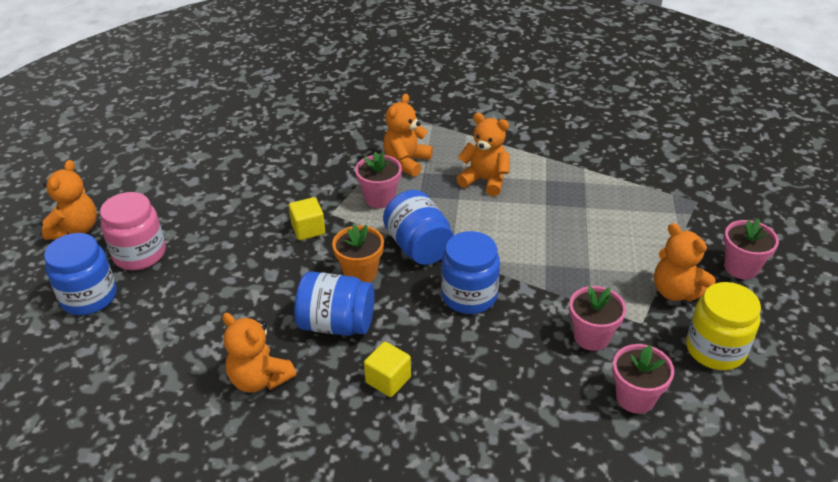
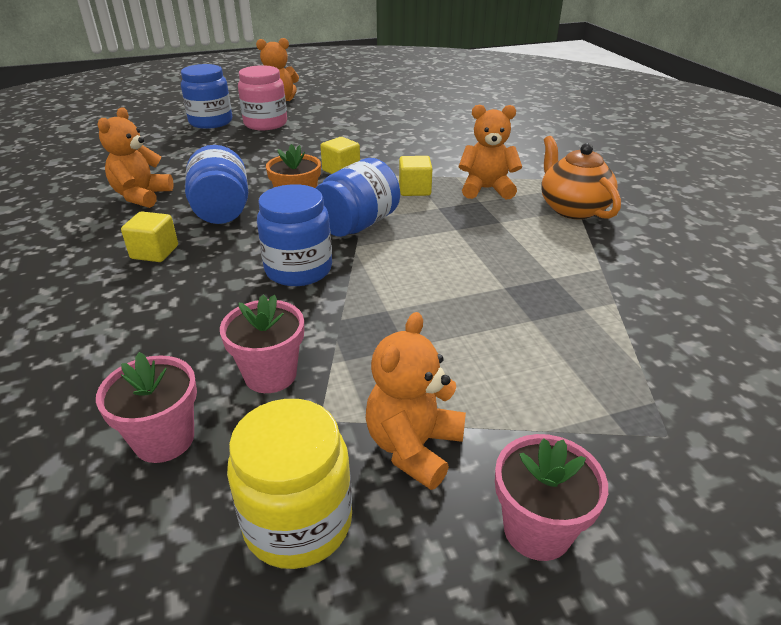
camera: 65 degrees right, 5 degrees down
(380, 198) = (414, 190): pink flower pot -> yellow cube
(465, 135) = (572, 209): none -> orange teapot
(485, 180) = (505, 237): orange teddy bear -> none

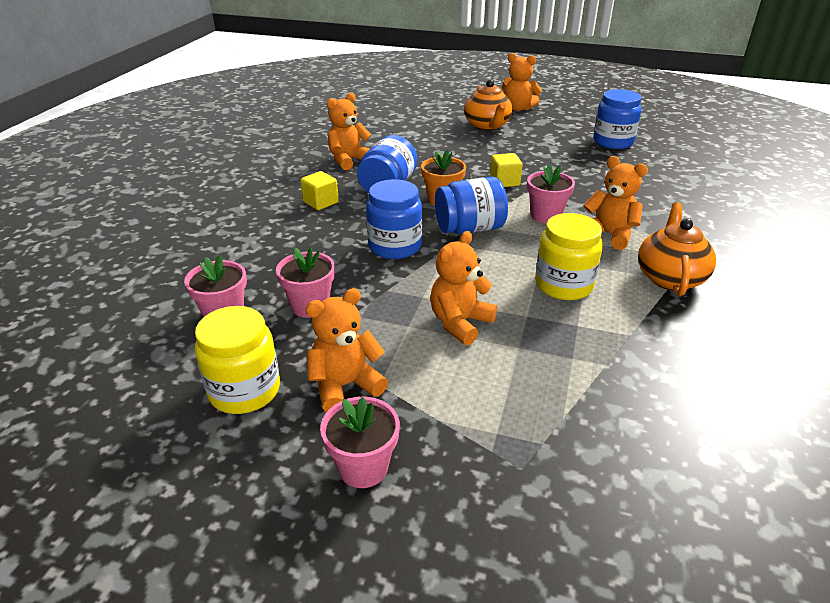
camera: 35 degrees right, 0 degrees up
(211, 122) = (448, 114): blue jar -> blue jar (613, 142)
(265, 124) = (487, 126): pink jar -> orange teapot
(414, 190) = (546, 215): yellow cube -> pink flower pot
(453, 320) = (460, 323): none -> orange teddy bear
(501, 246) = (563, 285): none -> yellow jar

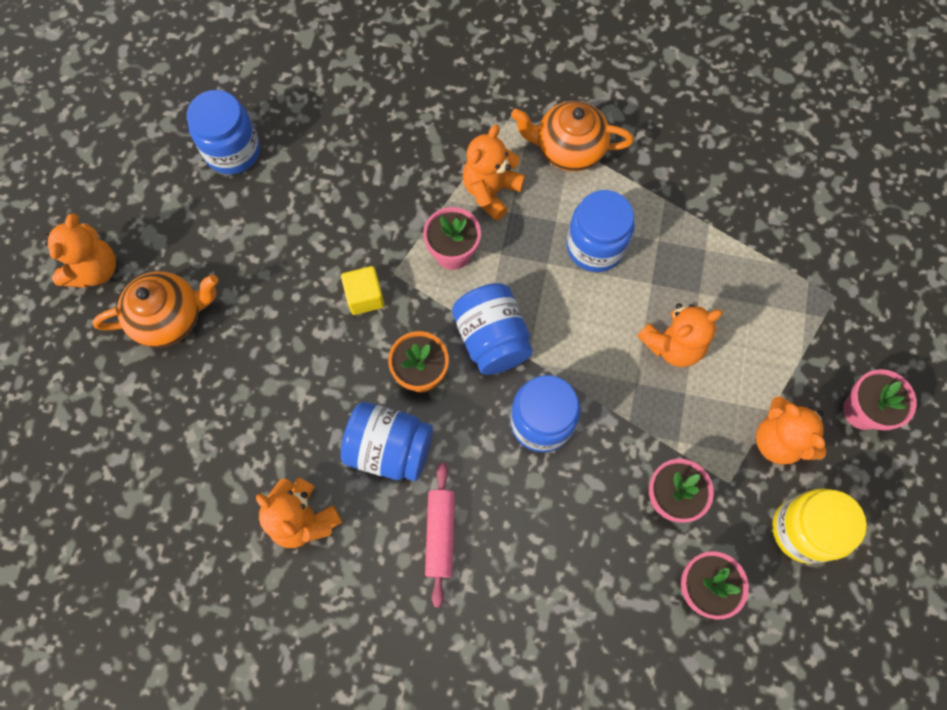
camera: 95 degrees left, 35 degrees up
(320, 202) = (440, 534): yellow cube -> pink rolling pin
(460, 323) = (672, 344): orange teddy bear -> orange teddy bear turned 60 degrees counterclockwise
(563, 285) = (595, 246): yellow jar -> blue jar

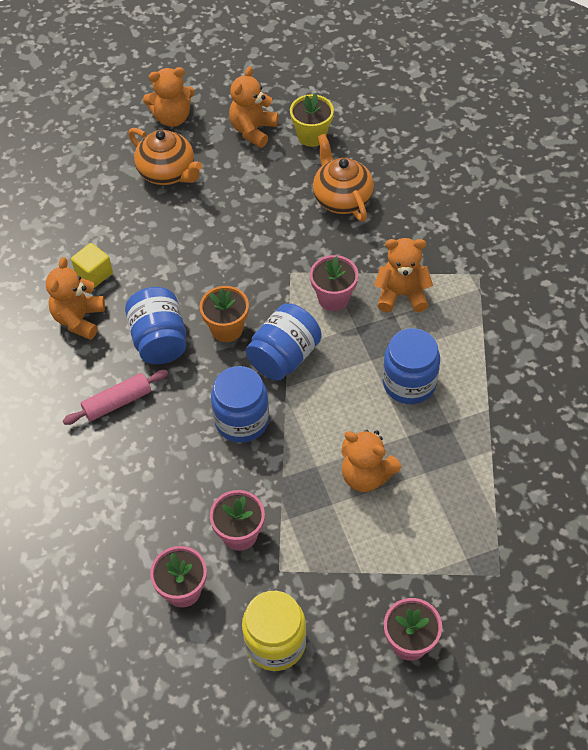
camera: 60 degrees right, 15 degrees down
(233, 151) = (312, 136): blue jar -> yellow flower pot
(365, 297) = (260, 266): yellow cube -> yellow cube (94, 274)
(568, 149) = (478, 324): orange teapot -> orange teapot (342, 199)
(778, 440) = (339, 589): orange teddy bear -> orange teddy bear (253, 130)

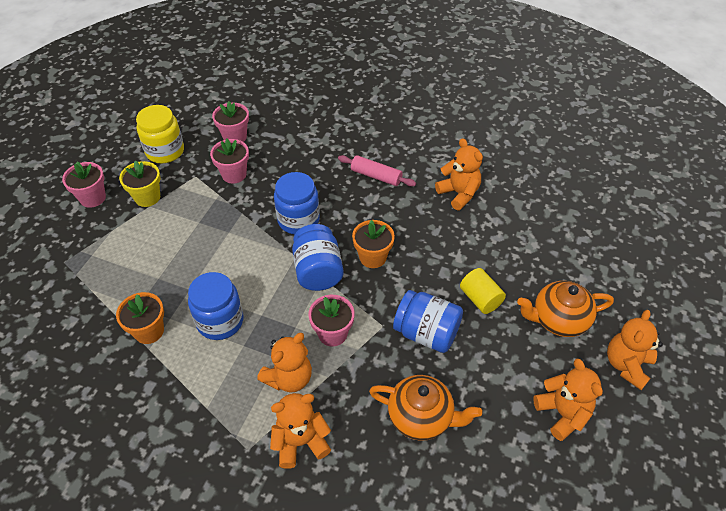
camera: 130 degrees right, 5 degrees down
(94, 274) = (491, 221): yellow cube -> none
(117, 402) = (376, 176): pink rolling pin -> pink rolling pin turned 75 degrees counterclockwise
(159, 340) = (400, 220): blue jar -> blue jar (426, 333)
(196, 229) = (480, 299): none -> yellow cylinder
(312, 136) = (517, 454): yellow flower pot -> yellow flower pot (147, 197)
(366, 475) = (193, 249): orange teddy bear -> orange teddy bear (300, 442)
(475, 425) = (149, 331): none -> orange flower pot

